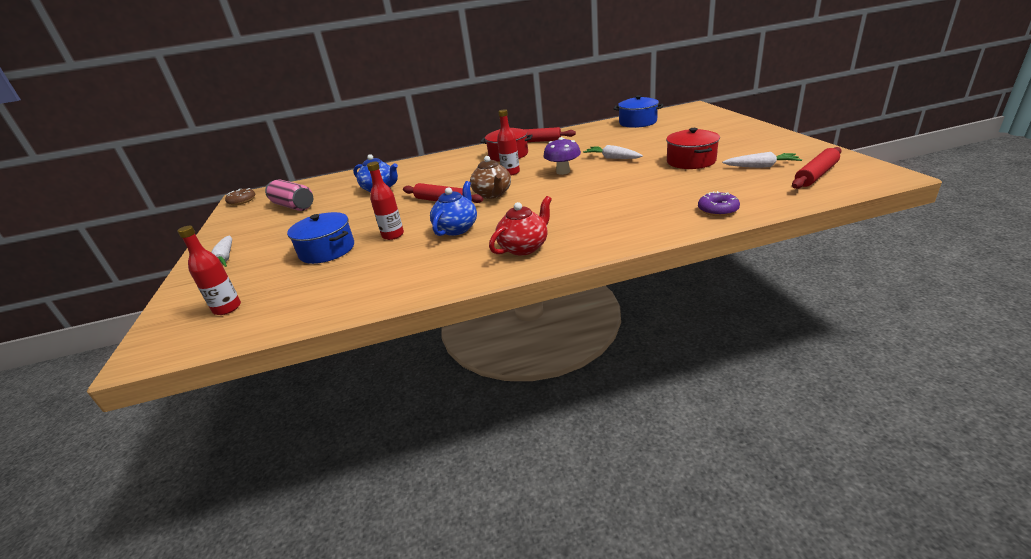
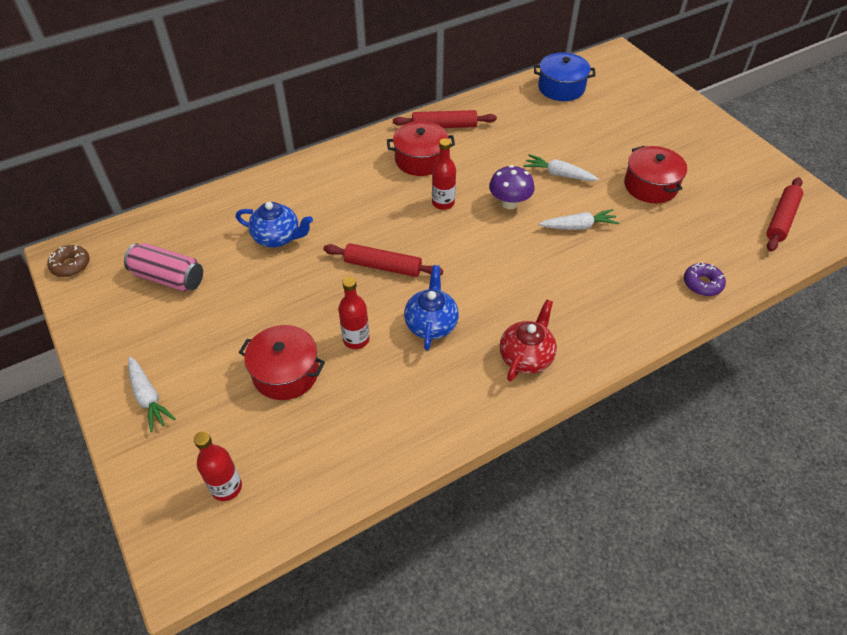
camera: 20 degrees left, 20 degrees up
(327, 250) = (285, 373): blue pot -> red pot
(493, 194) = (442, 252): brown teapot -> none
(761, 166) = (726, 200): white carrot -> white carrot (578, 226)

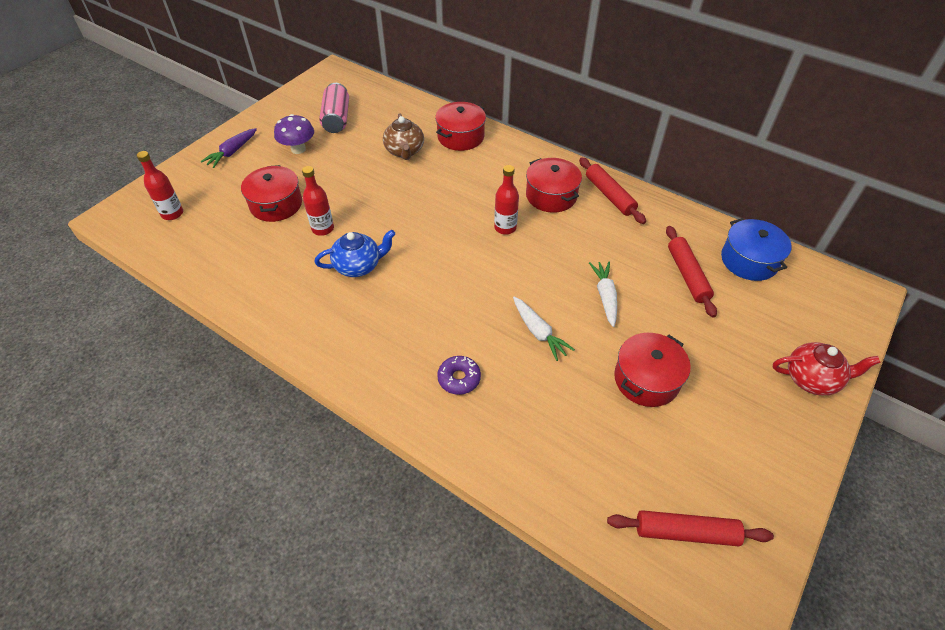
camera: 65 degrees right, 0 degrees up
(71, 265) = (326, 76): brown donut -> none
(148, 398) = (232, 152): white carrot -> purple carrot
(277, 237) = (404, 151): blue teapot -> brown teapot
(288, 188) = (460, 137): none -> red pot
(383, 266) = (407, 217): red rolling pin -> red rolling pin (687, 275)
(509, 203) = (536, 272): purple mushroom -> purple mushroom (298, 149)
(526, 357) = (350, 338): red teapot -> red teapot (812, 379)
(702, 284) = (519, 463): purple donut -> purple donut (459, 378)

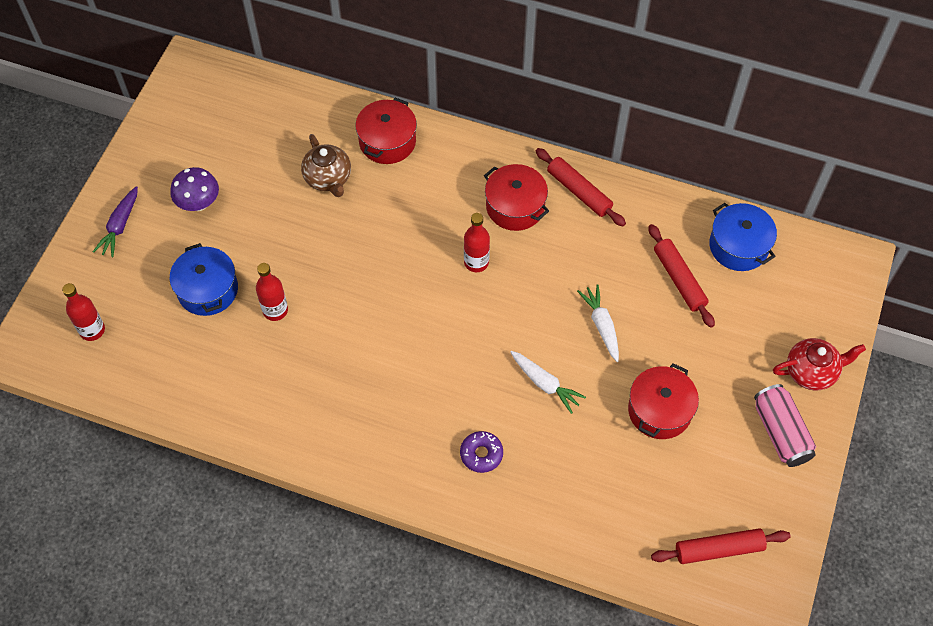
camera: 15 degrees left, 10 degrees up
(276, 204) = (207, 290): red pot -> blue pot
(336, 119) = (226, 145): pink can -> pink can (780, 432)
(358, 266) = (334, 349): blue teapot -> none

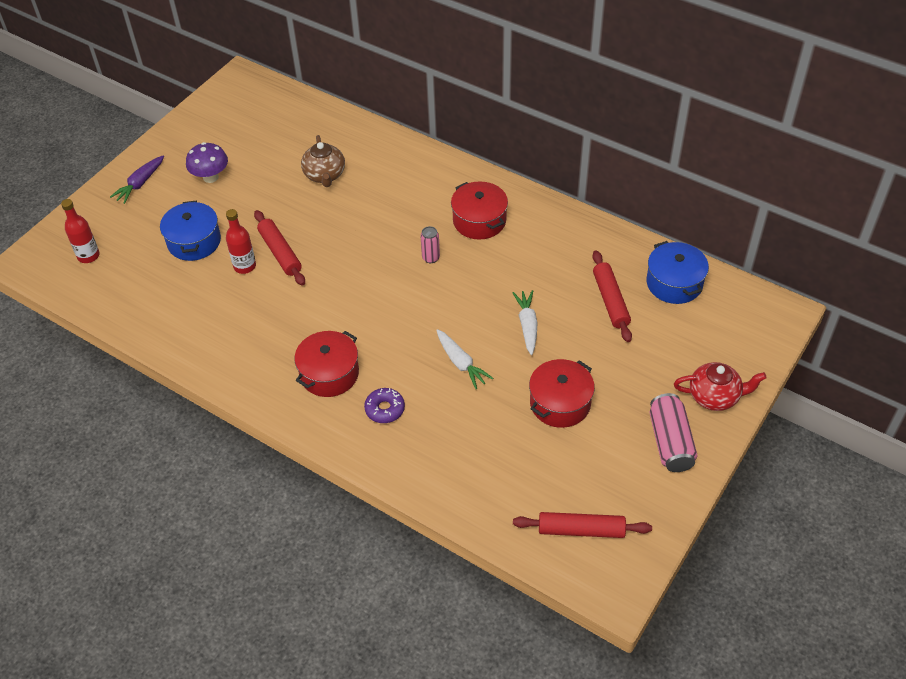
camera: 15 degrees right, 10 degrees down
(387, 141) = (384, 155): red pot -> red pot (329, 373)
(476, 262) = (431, 258): red bottle -> pink can
(579, 192) = (540, 218): red rolling pin -> red rolling pin (280, 252)

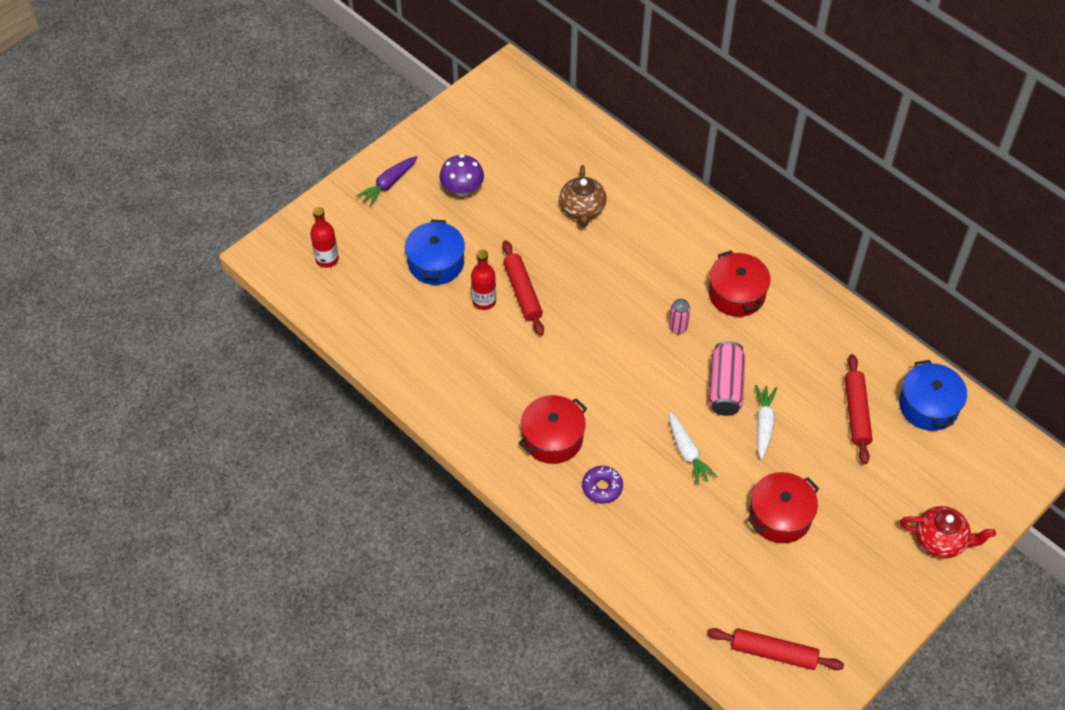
camera: 10 degrees right, 5 degrees up
(670, 442) = (883, 580): pink can -> pink can (725, 387)

